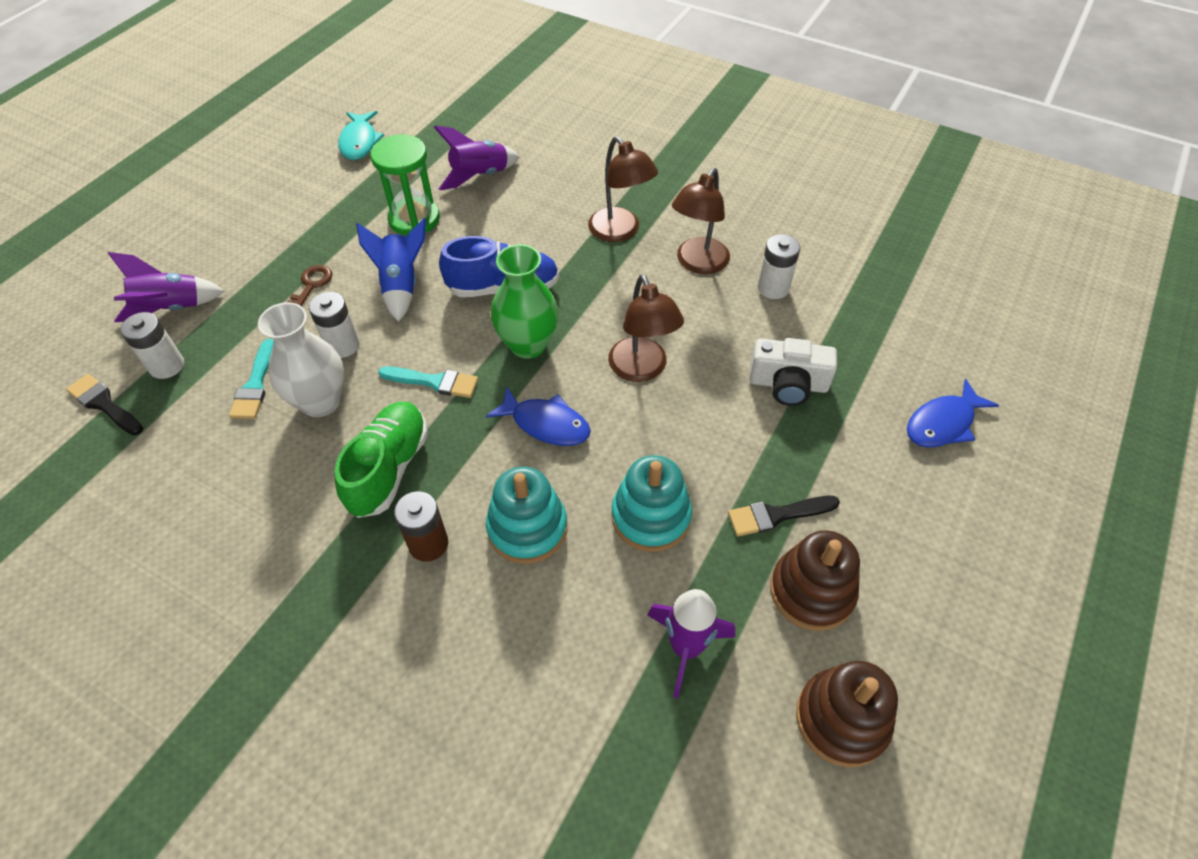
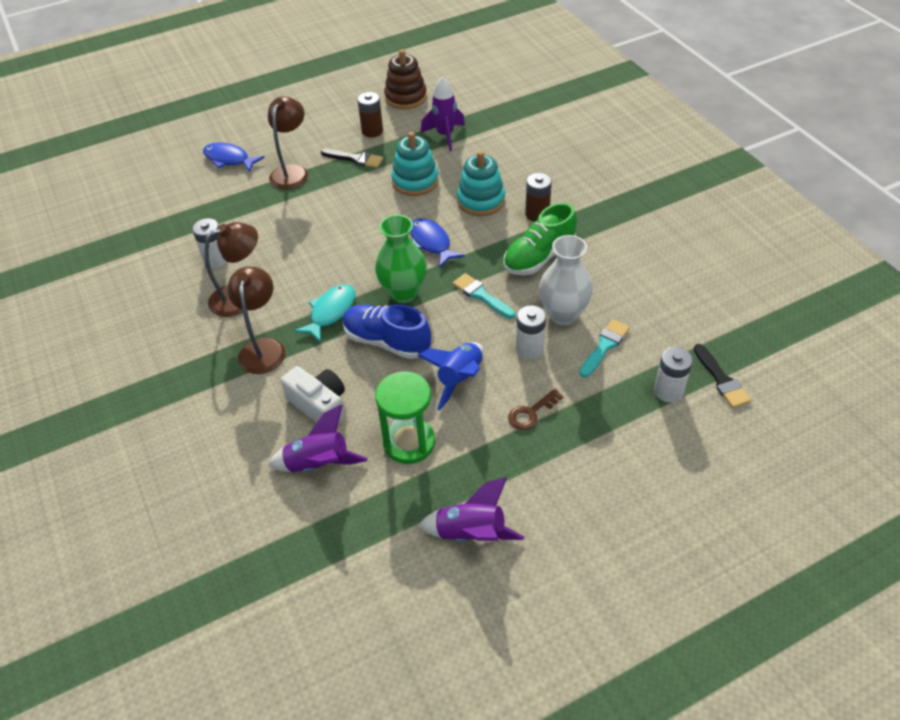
camera: 145 degrees left, 5 degrees down
(171, 309) = (656, 445): purple rocket -> purple rocket (471, 534)
(359, 142) = (399, 582): turquoise fish -> turquoise fish (330, 312)
(642, 369) = (349, 248): brown lamp -> brown lamp (292, 172)
(788, 384) = (279, 206): white camera -> white camera (319, 405)
(811, 591) = (372, 131): brown stacking toy -> brown battery
(943, 423) = (229, 159): blue fish -> blue fish turned 150 degrees counterclockwise

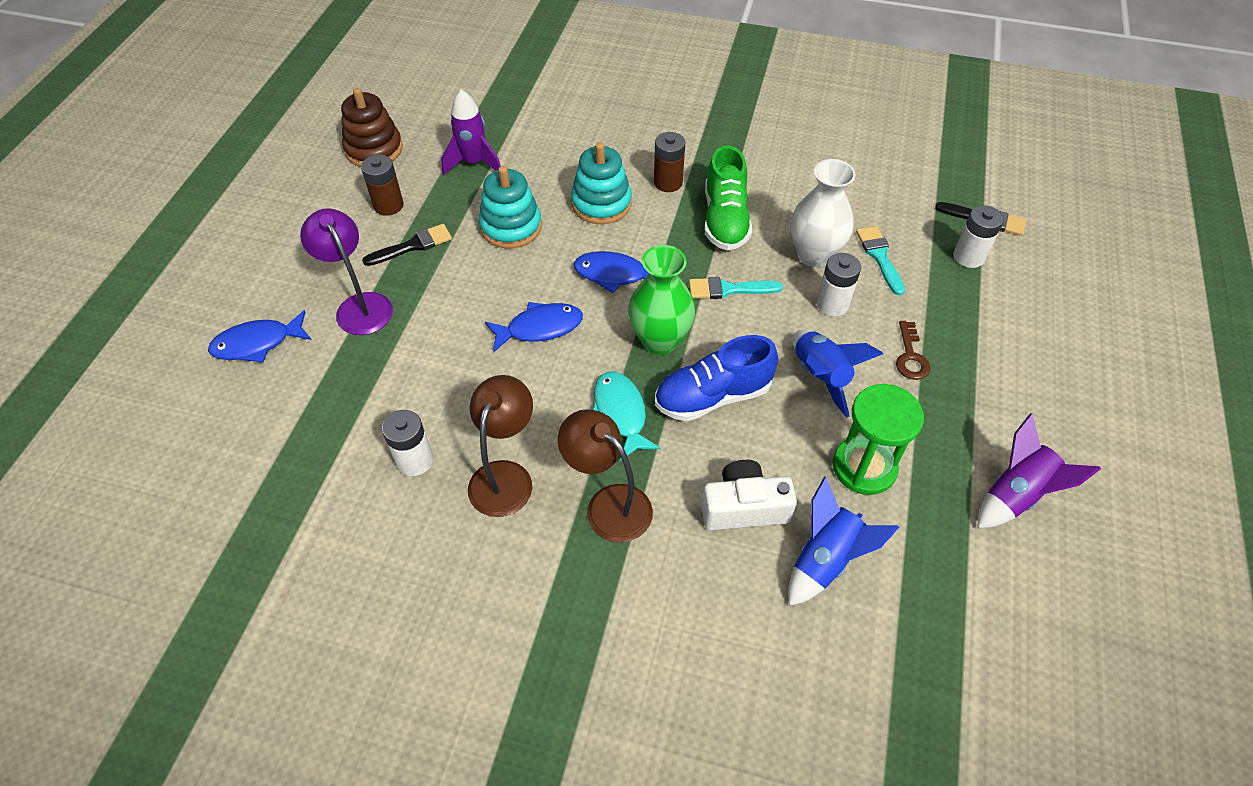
camera: 50 degrees left, 5 degrees up
(292, 172) = (359, 305): brown lamp -> purple lamp
(319, 464) = (825, 560): purple rocket -> blue rocket
(354, 242) = (540, 328): none -> blue fish

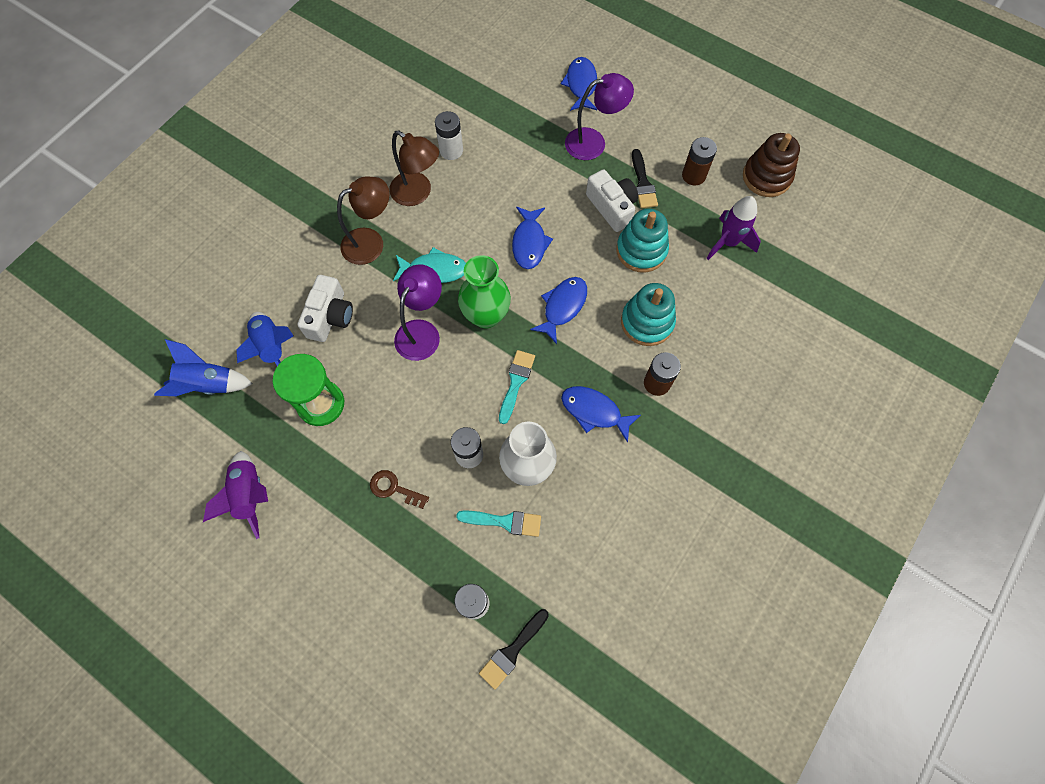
camera: 110 degrees right, 15 degrees up
(458, 265) = (612, 207): none -> white camera
(712, 396) = (422, 331): blue shoe -> purple lamp
(725, 220) = (594, 411): green shoe -> blue fish
(820, 376) = (406, 411): blue rocket -> blue rocket (209, 385)

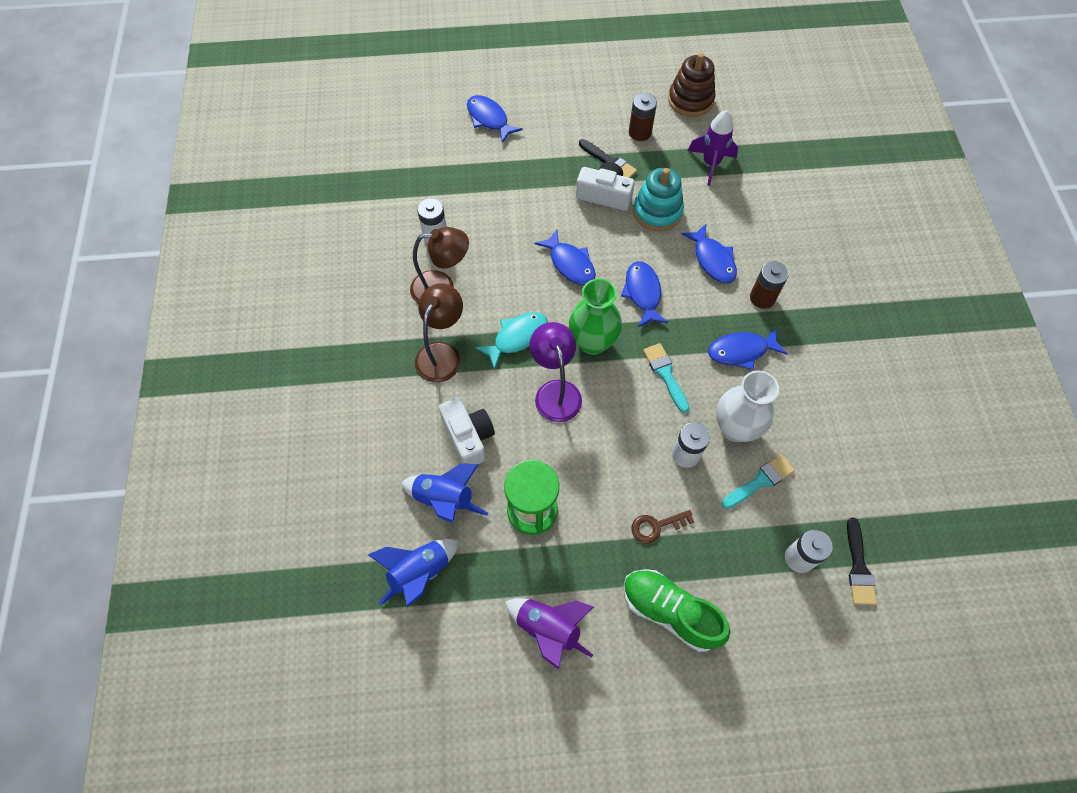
camera: 40 degrees left, 5 degrees down
(341, 557) = (670, 612): none -> green shoe
(593, 142) = (542, 156): purple lamp -> none
(647, 322) = (712, 260): turquoise stacking toy -> blue fish

